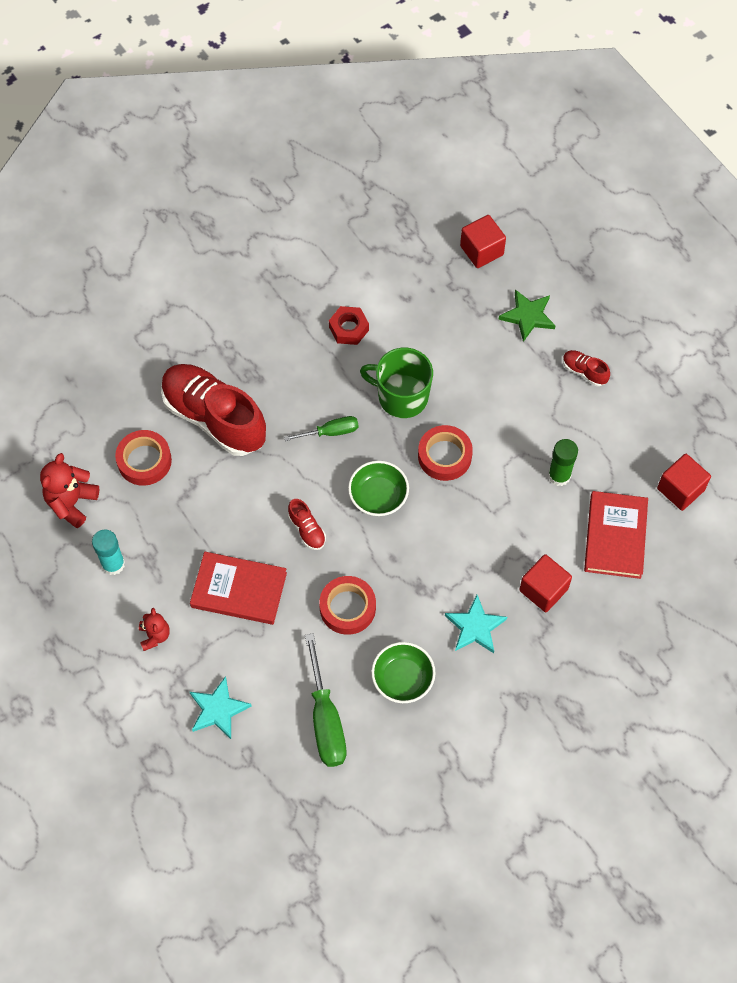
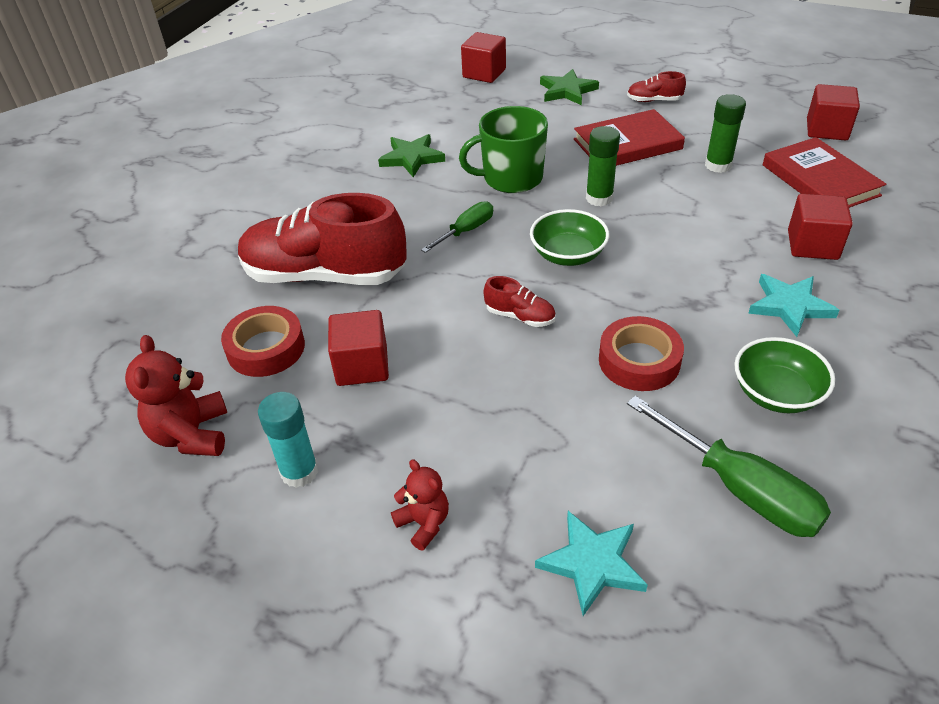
camera: 30 degrees left, 20 degrees down
(190, 510) = (362, 366): none -> red cube
(239, 590) = (493, 412): red book -> red book (627, 144)
(349, 329) = (411, 158): red nut -> green star
(444, 456) = (599, 198): red tape -> green glue stick

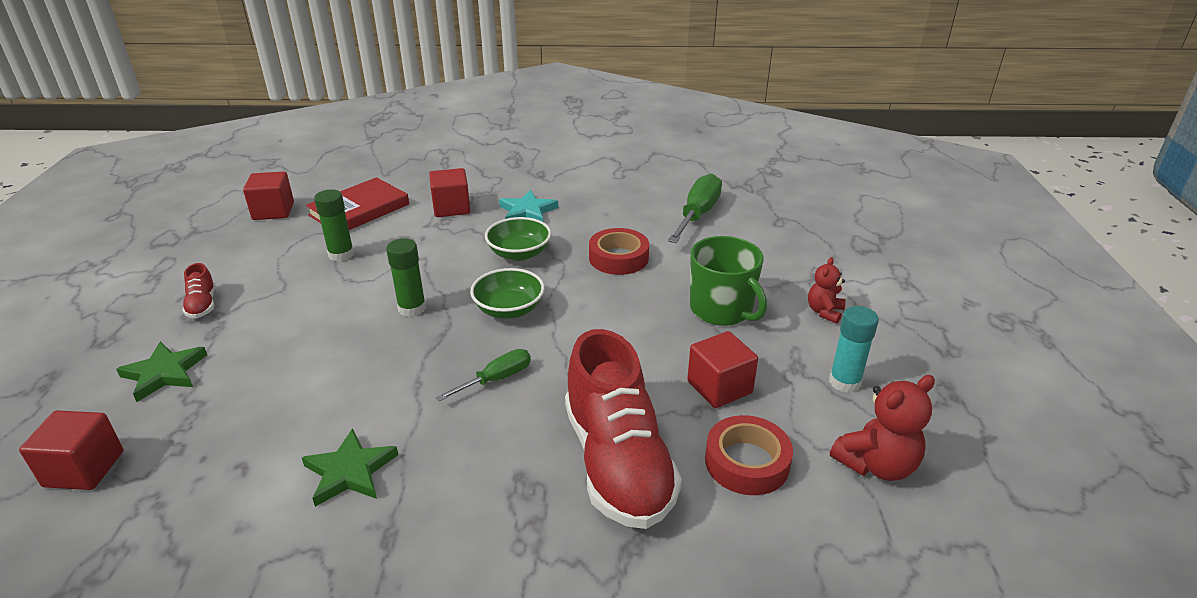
camera: 115 degrees left, 10 degrees down
(466, 231) = (496, 379): green screwdriver -> green screwdriver turned 120 degrees clockwise
(511, 178) = (386, 372): green mug -> green mug (722, 310)
(520, 316) = (604, 317): red shoe -> none
(592, 563) = (788, 250): turquoise star -> none
(627, 144) = (304, 308): red book -> none
(776, 393) = (614, 210): green bowl -> green bowl (519, 253)

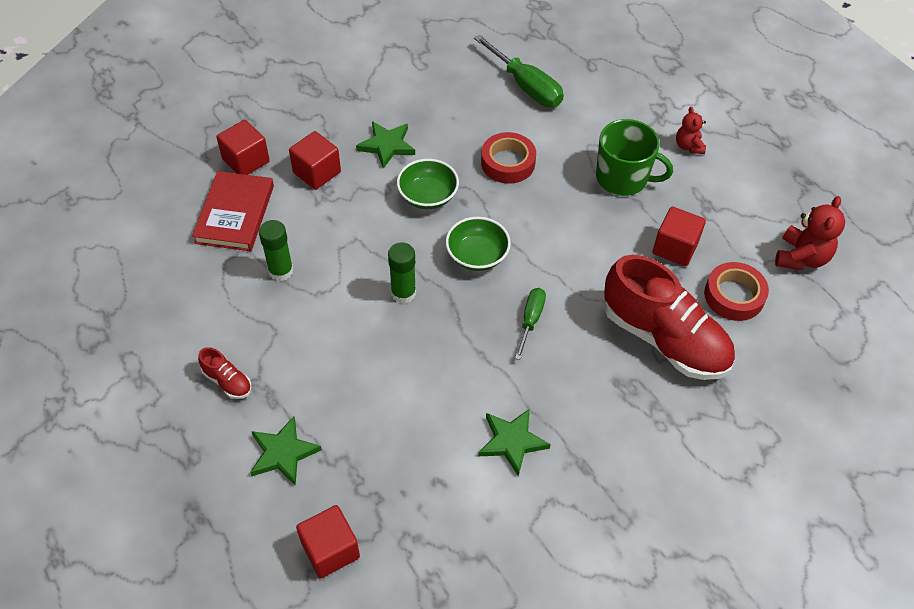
camera: 35 degrees left, 20 degrees up
(273, 211) = (153, 255): red cube -> red cube (246, 161)
(527, 211) = (387, 145): turquoise star -> green star
(697, 215) = (525, 86): green screwdriver -> green screwdriver turned 150 degrees clockwise
(844, 382) = (742, 203): turquoise glue stick -> none

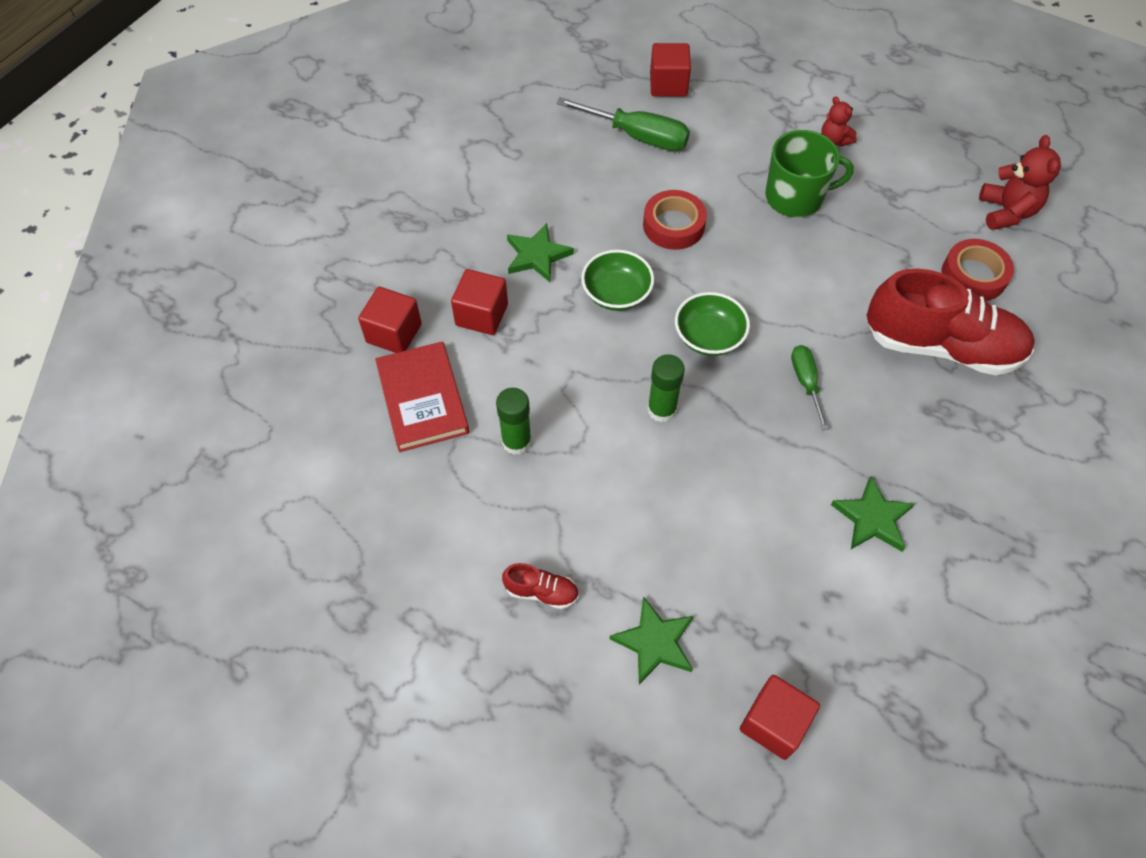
camera: 25 degrees left, 5 degrees up
(675, 248) = (890, 249): red cube -> red cube (668, 84)

